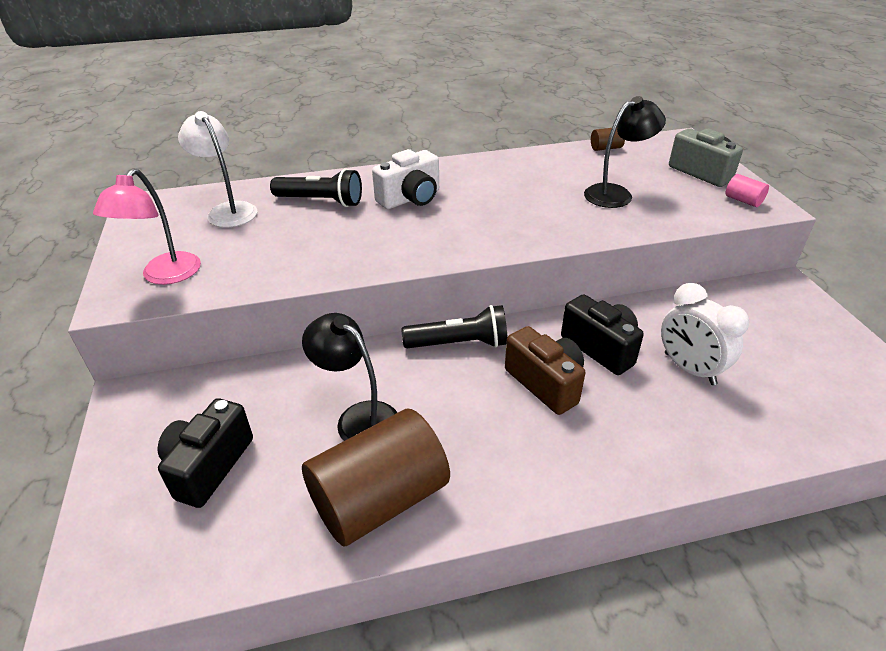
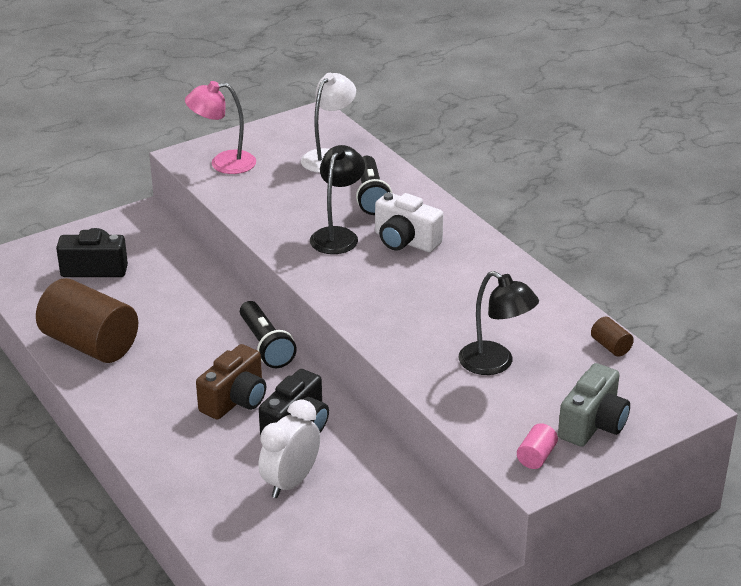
camera: 70 degrees right, 5 degrees down
(358, 417) = (160, 316): black lamp -> black lamp (337, 235)

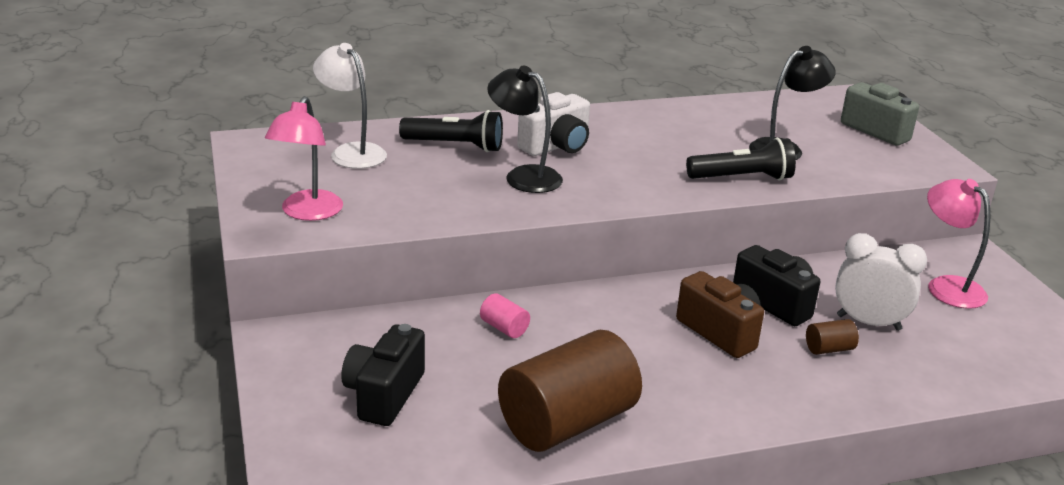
camera: 75 degrees left, 5 degrees down
(265, 345) = (623, 296): black flashlight -> black flashlight (742, 178)
(290, 482) = (868, 323): white clock -> white clock turned 150 degrees clockwise
(385, 533) = (947, 286): none -> pink lamp
(536, 456) = (921, 160): pink cylinder -> pink cylinder (504, 328)
(610, 346) = (769, 102): brown cylinder -> brown cylinder (829, 349)

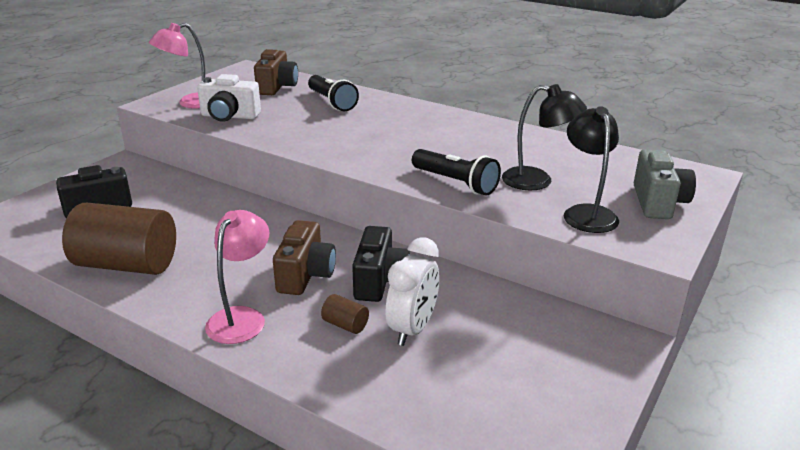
camera: 50 degrees right, 0 degrees up
(352, 152) = (277, 87): white lamp -> brown camera
(504, 328) = (209, 209): pink cylinder -> none
(523, 176) = (326, 128): black lamp -> black lamp (587, 213)
(556, 146) = (385, 122): white camera -> white camera (229, 116)
(868, 323) = (412, 329): white clock -> white clock turned 45 degrees clockwise
(947, 286) = (537, 347): pink lamp -> pink lamp (242, 317)

